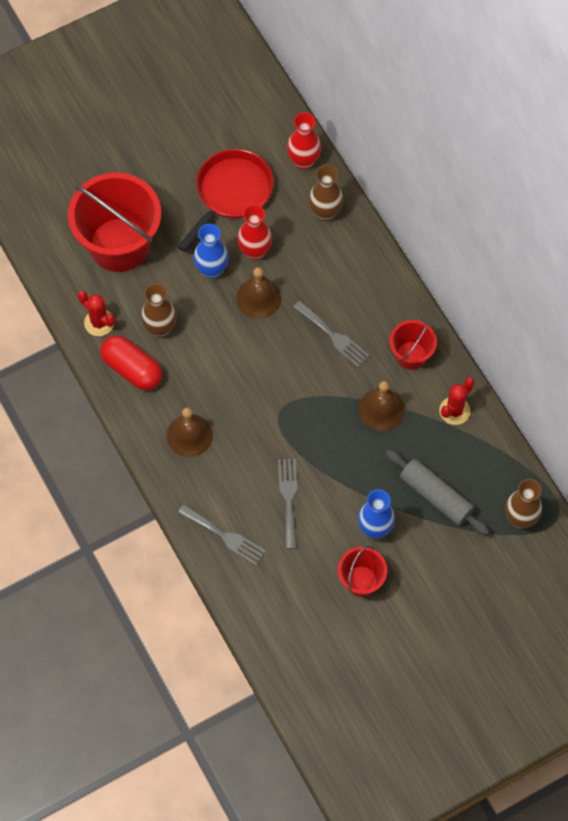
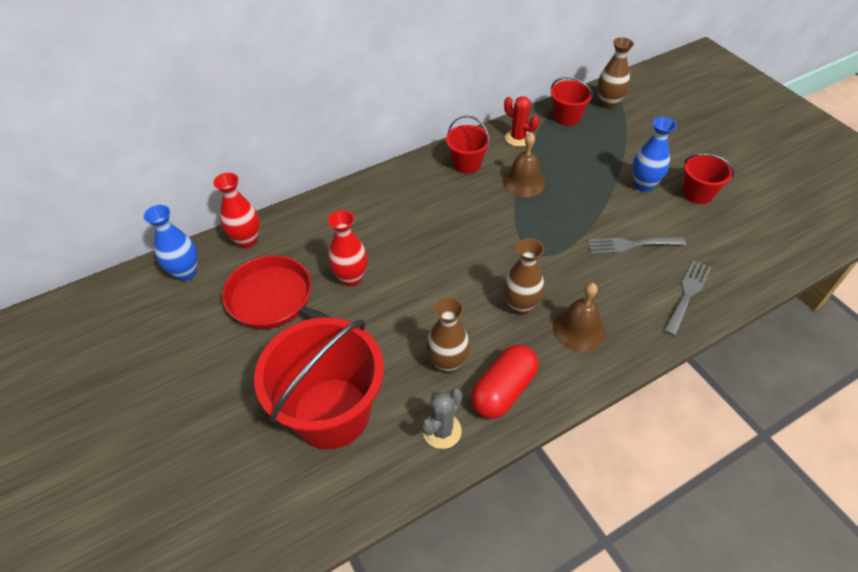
camera: 90 degrees left, 15 degrees down
(99, 322) = (442, 431): red cactus -> grey cactus
(212, 270) = (372, 315): blue vase -> blue vase (186, 272)
(258, 298) = (407, 273): brown bell -> none
(325, 213) = (311, 223): brown vase -> brown vase (520, 306)
(333, 336) = (450, 215): grey fork -> none
(436, 496) = (601, 148): grey rolling pin -> none
(493, 468) = (567, 117): none -> red bucket

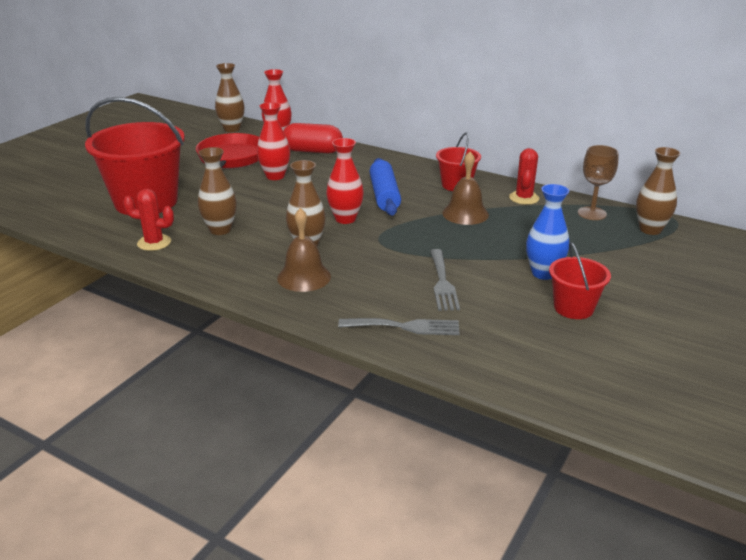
camera: 60 degrees right, 20 degrees down
(186, 272) = (232, 129): blue vase -> brown vase
(442, 431) = (154, 243): grey cactus -> red cactus
(454, 216) = (384, 195): none -> blue rolling pin
(484, 260) = (345, 219): none -> red vase
(503, 390) = (209, 258): red capsule -> red capsule (312, 151)
(567, 117) = (592, 213): red bucket -> brown goblet
(631, 245) = (442, 282): grey fork -> grey fork turned 150 degrees counterclockwise

